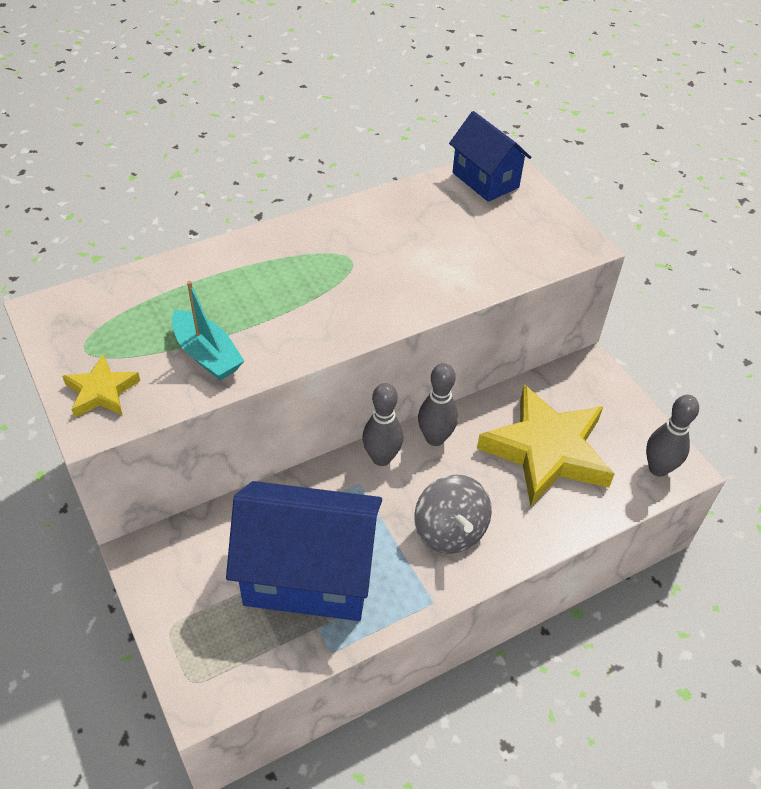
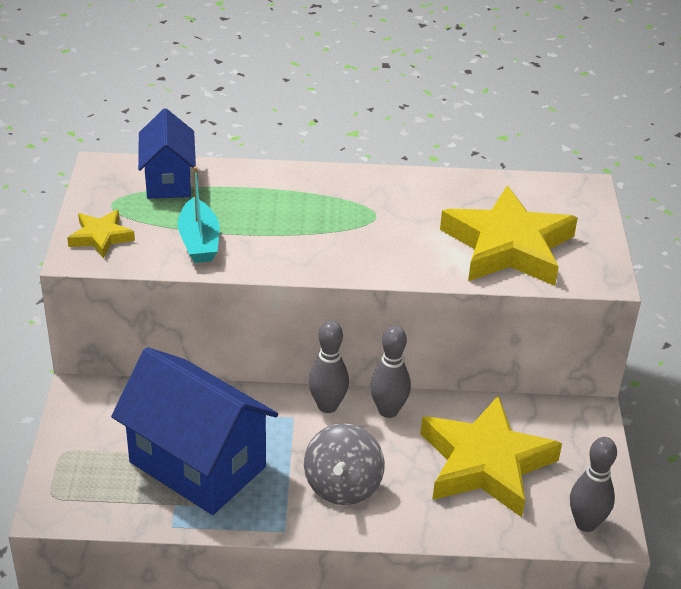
camera: 30 degrees right, 10 degrees down
(485, 180) = (556, 195): blue house -> blue house (168, 181)
(485, 246) = (508, 246): none -> yellow star

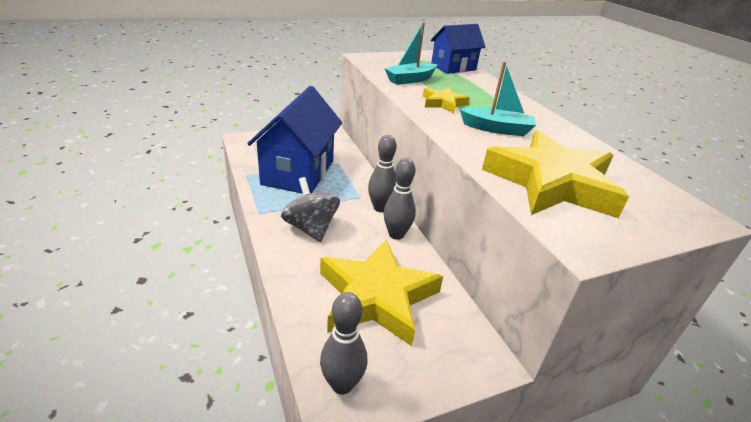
camera: 65 degrees right, 5 degrees down
(101, 237) = (385, 60): yellow star -> yellow star (443, 103)
(343, 485) = (311, 228): grey spinning top -> grey spinning top turned 75 degrees clockwise
(383, 229) = (497, 129): none -> turquoise boat

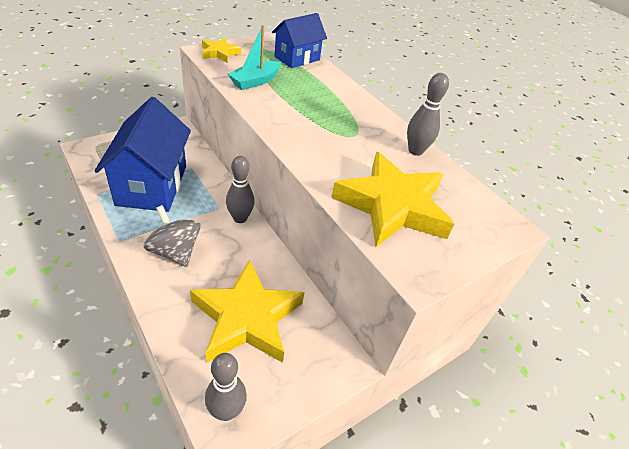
camera: 15 degrees left, 10 degrees up
(396, 234) = (258, 247): grey bowling pin -> grey bowling pin (415, 151)
(443, 103) = (290, 112): yellow star -> yellow star (220, 53)
(497, 129) = (342, 142): turquoise boat -> none

